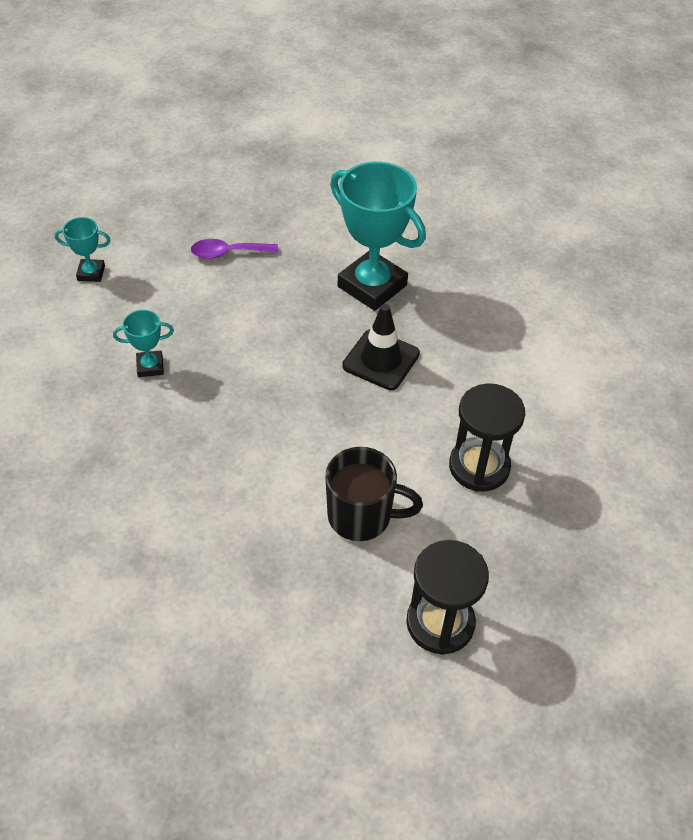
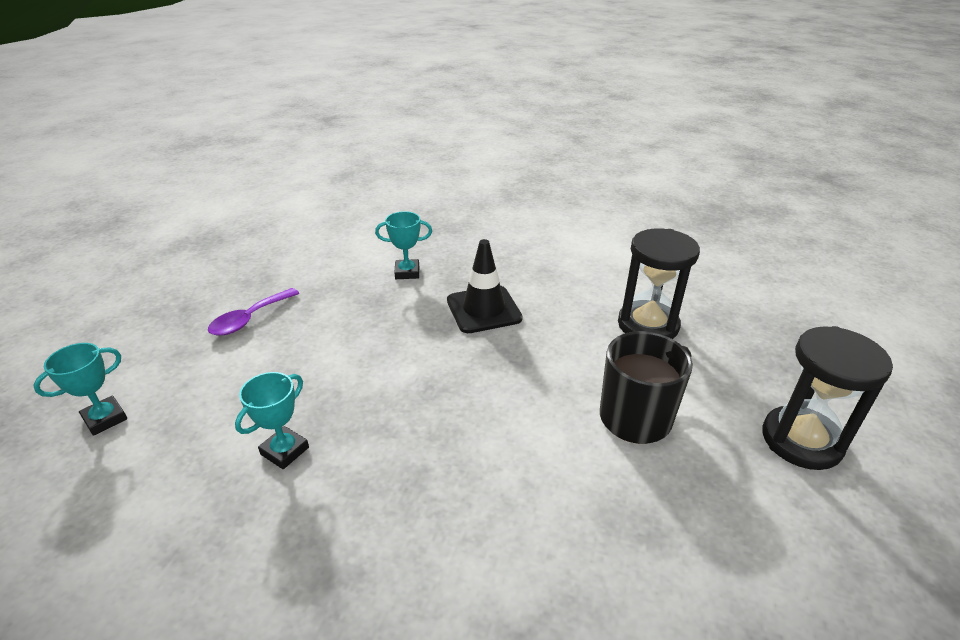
camera: 45 degrees left, 15 degrees down
(372, 286) = (407, 272): turquoise trophy -> turquoise trophy, size x0.47

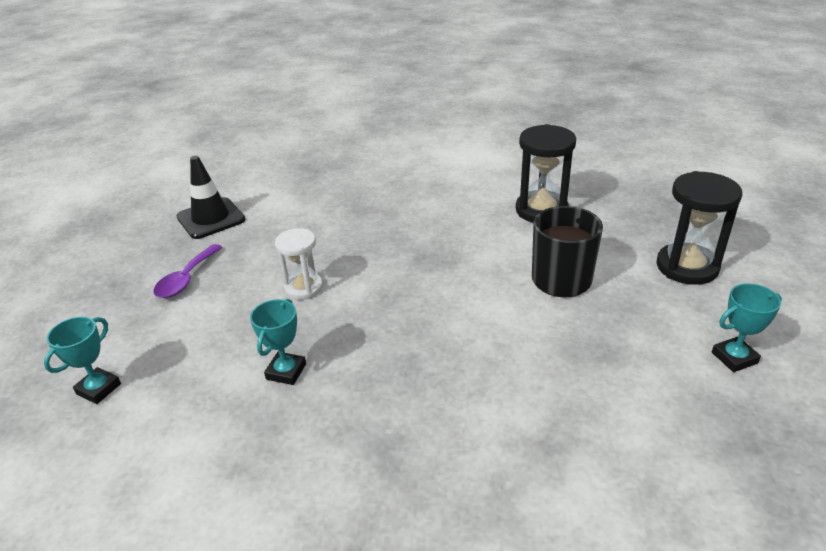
camera: 15 degrees left, 0 degrees up
(353, 357) = (304, 288): none -> white hourglass
(407, 272) = (314, 210): turquoise trophy -> turquoise trophy (734, 358)
(483, 309) = (399, 226): black traffic cone -> black traffic cone (211, 218)

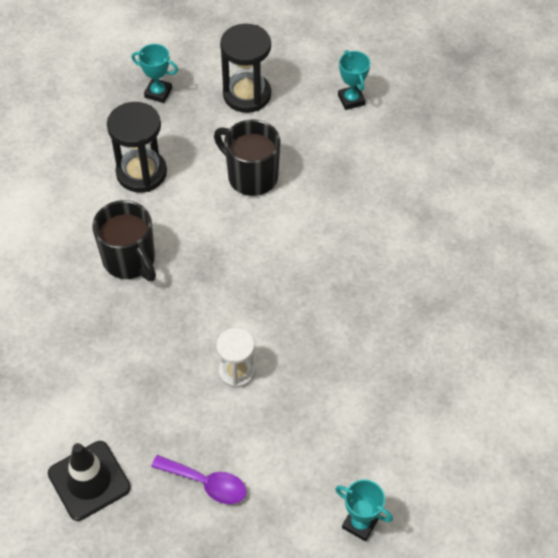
camera: 90 degrees left, 20 degrees up
(286, 371) = (347, 376): turquoise trophy -> turquoise trophy (158, 93)
(434, 214) = (130, 260): none -> black mug

